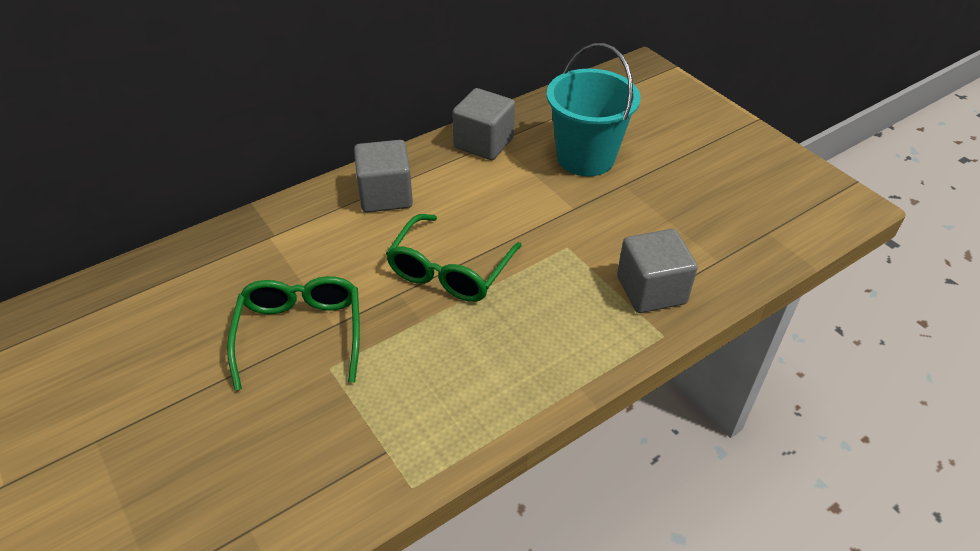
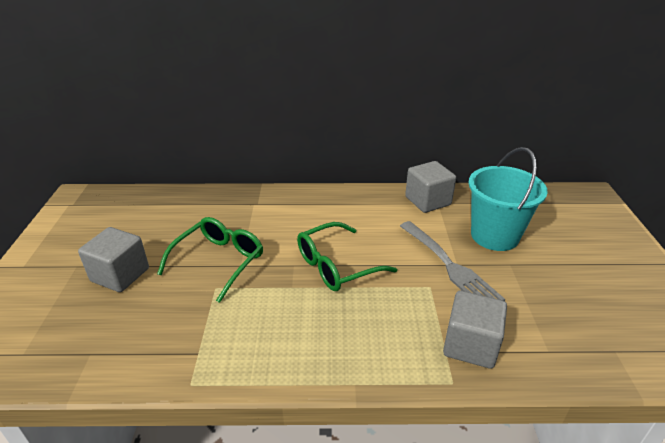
camera: 35 degrees right, 10 degrees down
(385, 195) = (338, 207): grey cube -> grey cube (120, 275)
(569, 214) = (450, 266): none -> grey fork

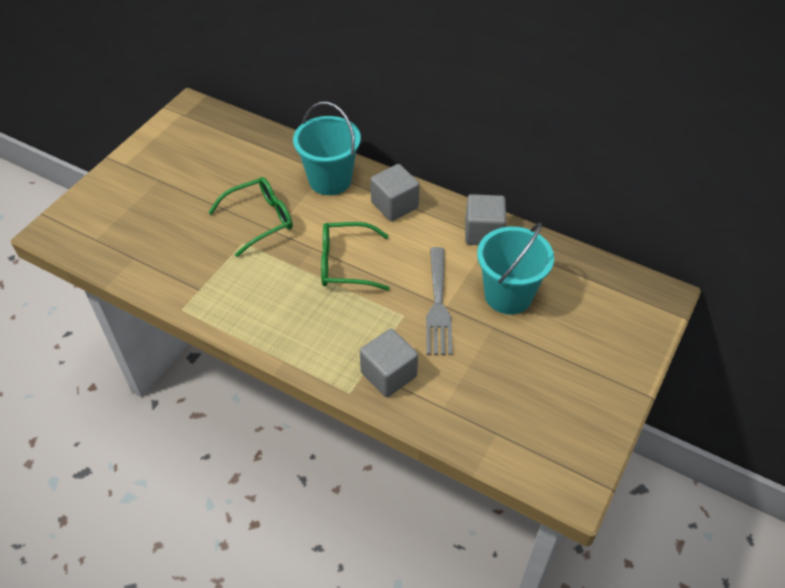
camera: 30 degrees right, 15 degrees up
(120, 275) = (184, 201): grey cube -> grey cube (394, 205)
(263, 208) = (330, 180): none -> turquoise bucket

